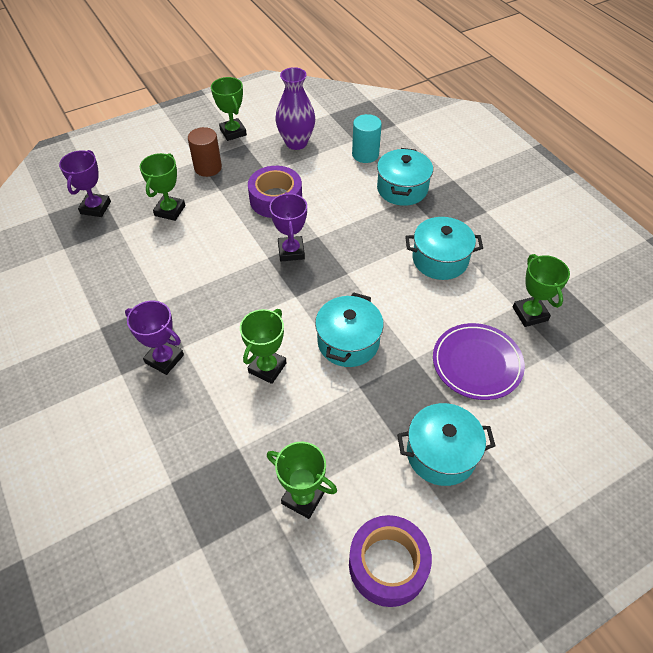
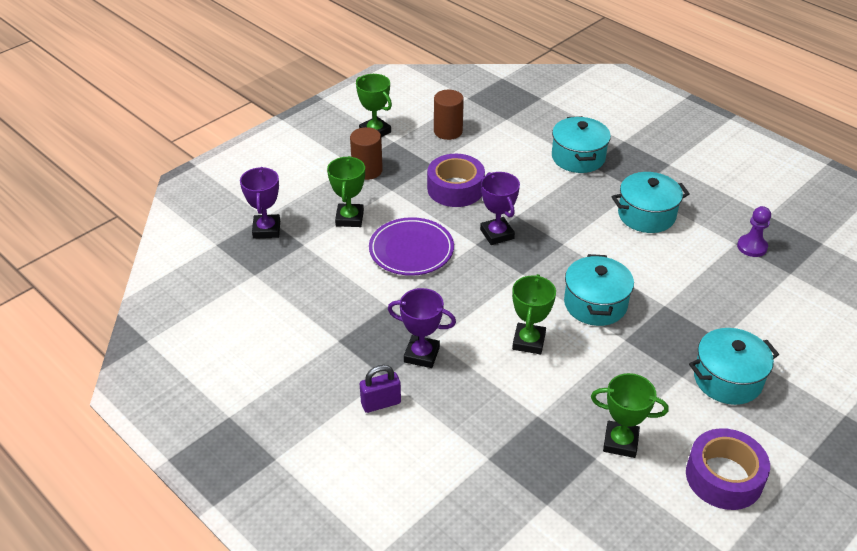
camera: 15 degrees left, 10 degrees down
(104, 400) = (381, 403): none -> purple padlock
(296, 143) = (448, 131): purple vase -> brown cylinder
(365, 154) = (525, 131): turquoise cylinder -> none
(477, 363) = (724, 298): purple plate -> purple plate (411, 250)
(530, 314) = (752, 247): green trophy -> purple pawn

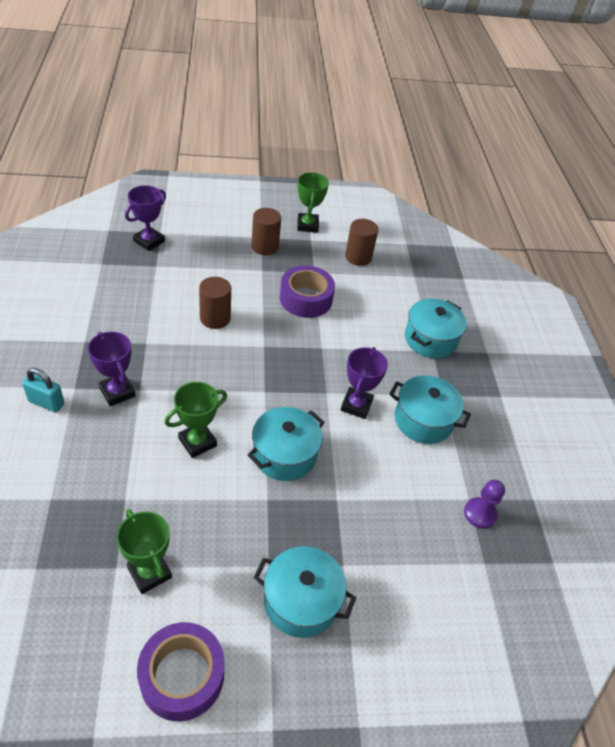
camera: 35 degrees right, 5 degrees up
(349, 218) = (207, 269): green trophy -> none
(381, 403) = (46, 402): purple padlock -> turquoise padlock
(411, 250) = (215, 318): purple plate -> brown cylinder
(497, 234) = (288, 350): purple trophy -> purple trophy (356, 405)

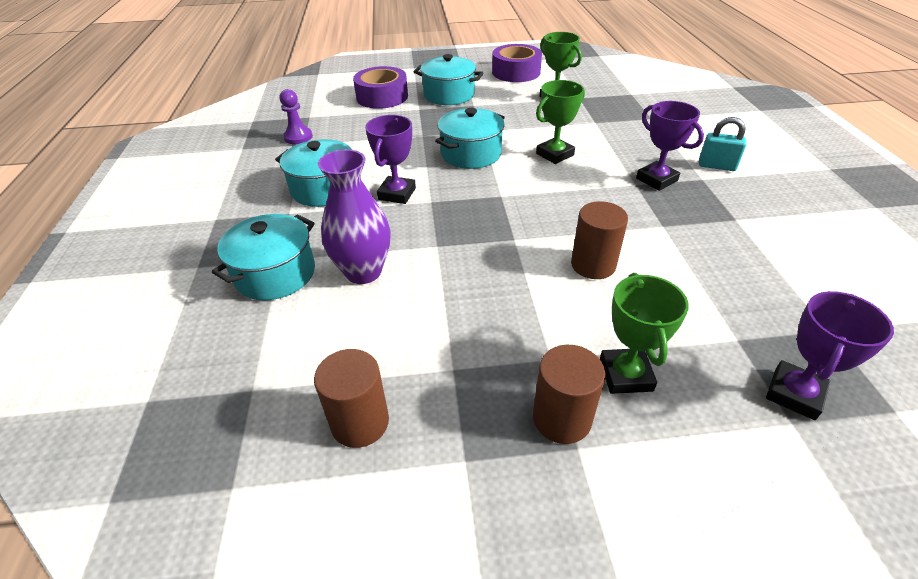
camera: 175 degrees left, 5 degrees down
(306, 299) = (464, 312): purple tape -> purple tape (382, 97)
(307, 225) = (476, 512): green trophy -> green trophy (626, 375)
(371, 333) = (363, 272): none -> purple vase

